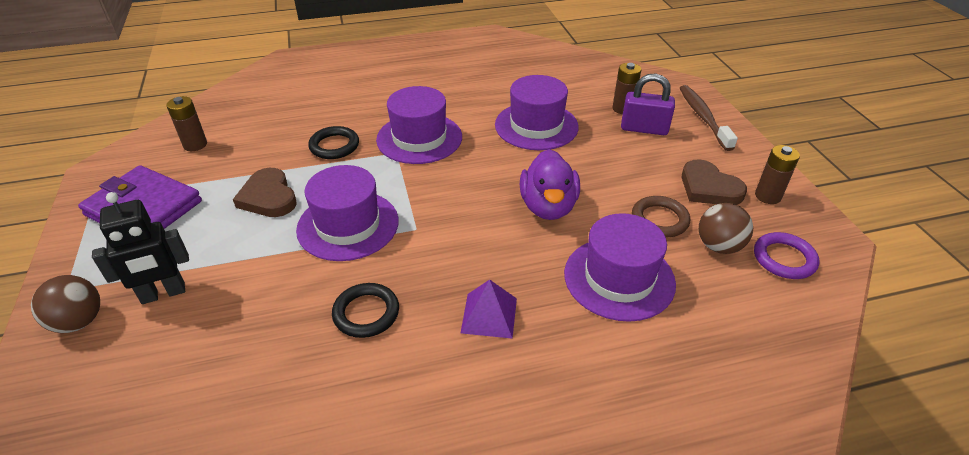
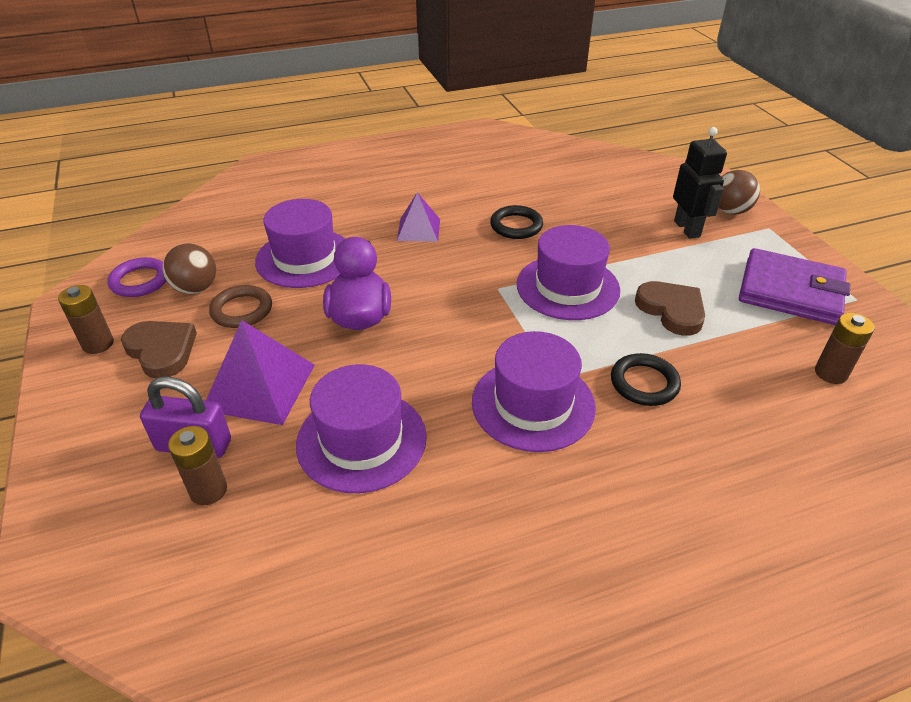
camera: 175 degrees right, 0 degrees up
(163, 294) = (687, 229): black robot -> black robot turned 105 degrees clockwise
(615, 158) = (259, 387): none -> purple pyramid
(703, 117) = (80, 479): brown toothbrush -> none

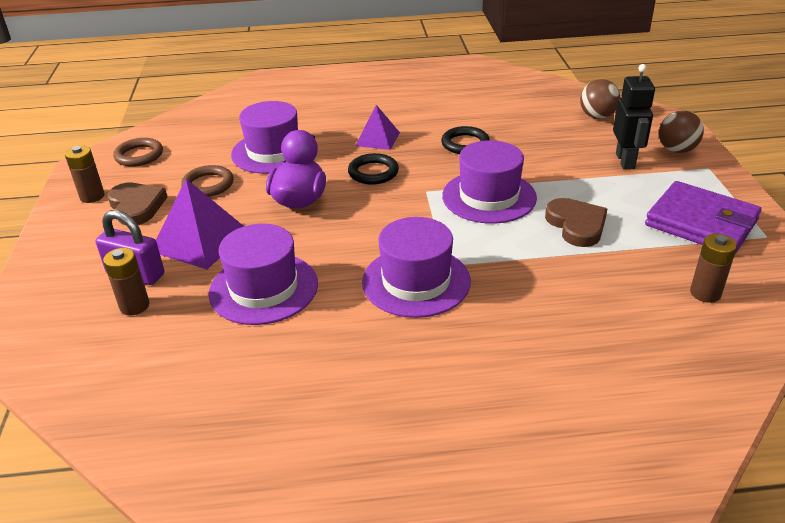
camera: 15 degrees right, 5 degrees down
(140, 281) = (139, 155): purple ring -> brown ring
(195, 288) = (179, 165): brown ball -> brown ball (597, 116)
(644, 383) = (522, 278): black ring -> black ring (373, 172)

